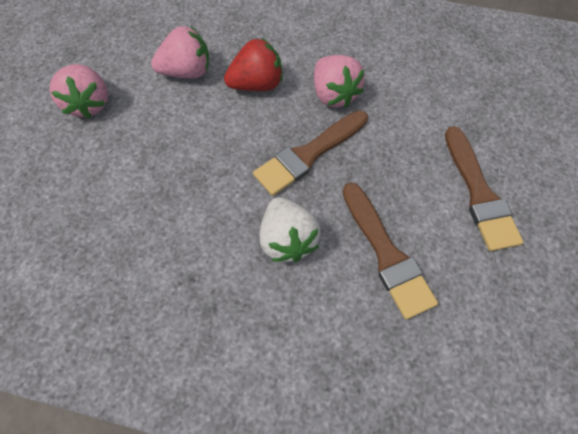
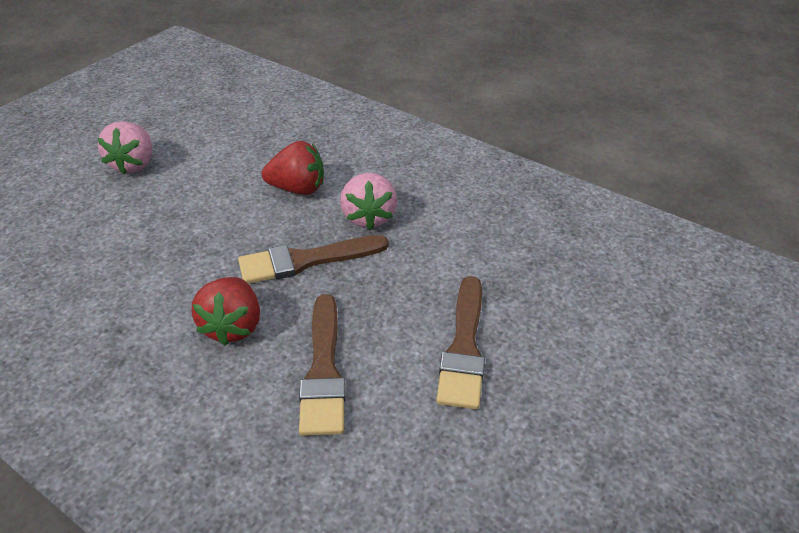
camera: 20 degrees right, 20 degrees down
(187, 72) = (239, 162): pink strawberry -> none
(287, 239) = (233, 326): white strawberry -> red strawberry

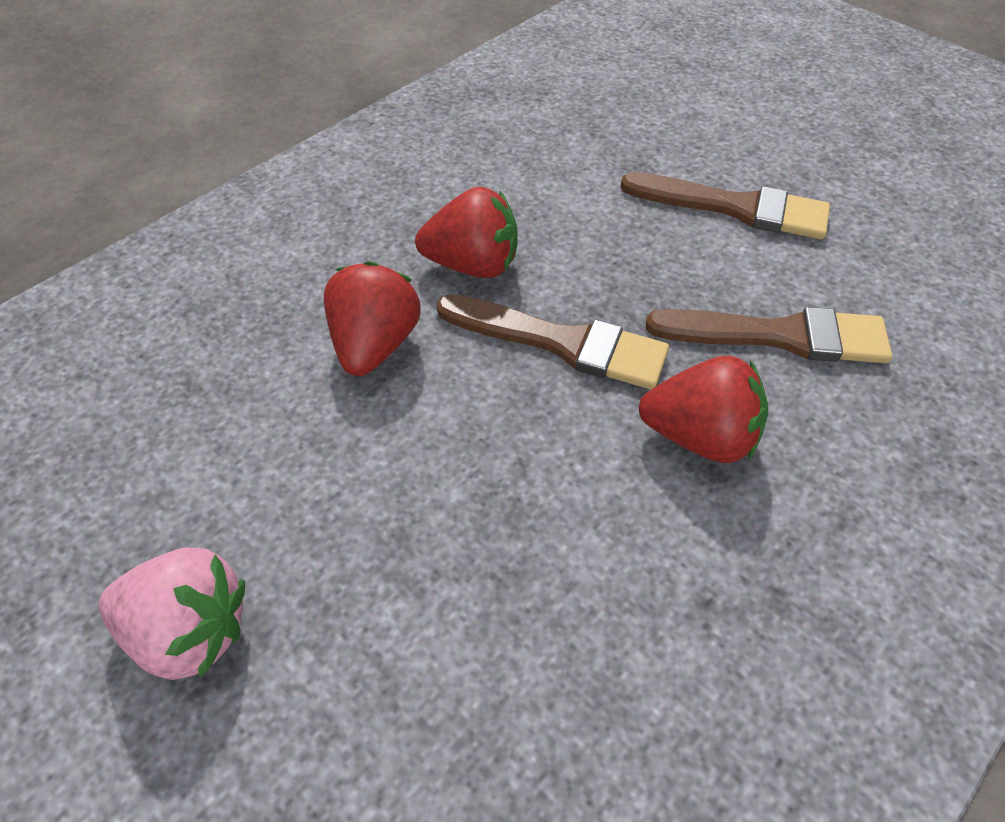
camera: 80 degrees left, 10 degrees up
(306, 260) = (561, 342): brown brush -> brown brush turned 60 degrees counterclockwise
(368, 217) = (472, 265): pink strawberry -> red strawberry

